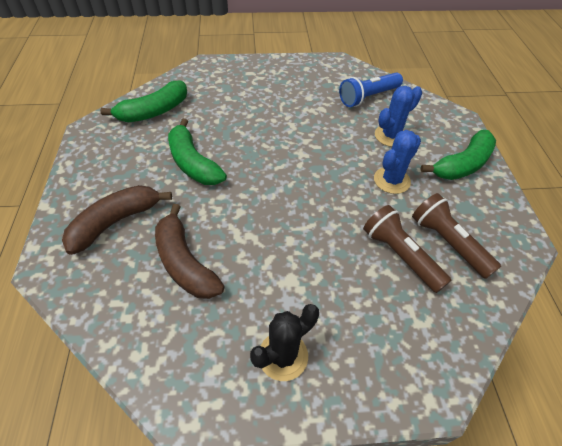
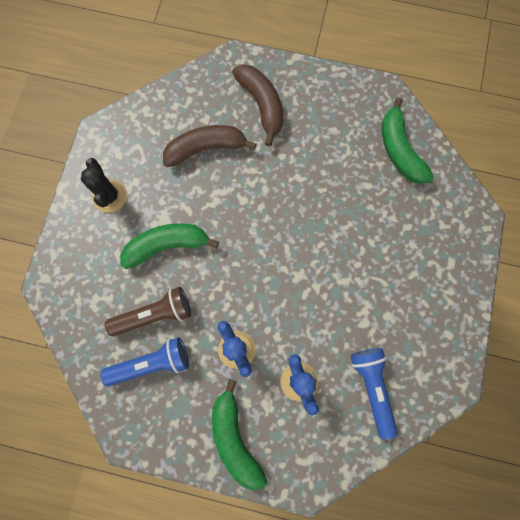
camera: 110 degrees right, 25 degrees up
(193, 163) = (313, 173): green banana -> green banana (167, 245)
(448, 242) = (151, 363): brown flashlight -> blue flashlight

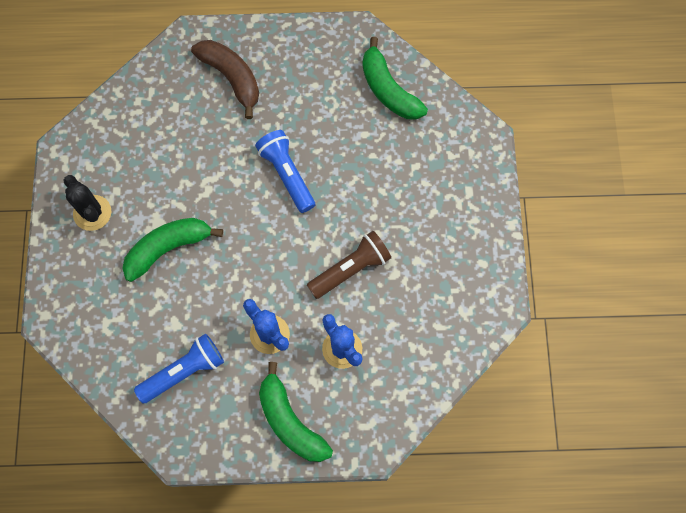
camera: 15 degrees left, 5 degrees down
(154, 315) = (173, 322): brown flashlight -> brown flashlight (351, 269)
(206, 148) = (183, 138): brown banana -> none
(372, 387) = (418, 335): blue flashlight -> blue flashlight (287, 175)

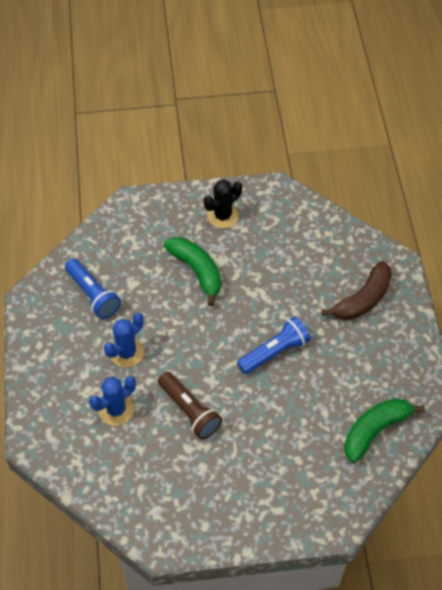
camera: 85 degrees right, 15 degrees down
(290, 421) = (52, 375): green banana -> none

